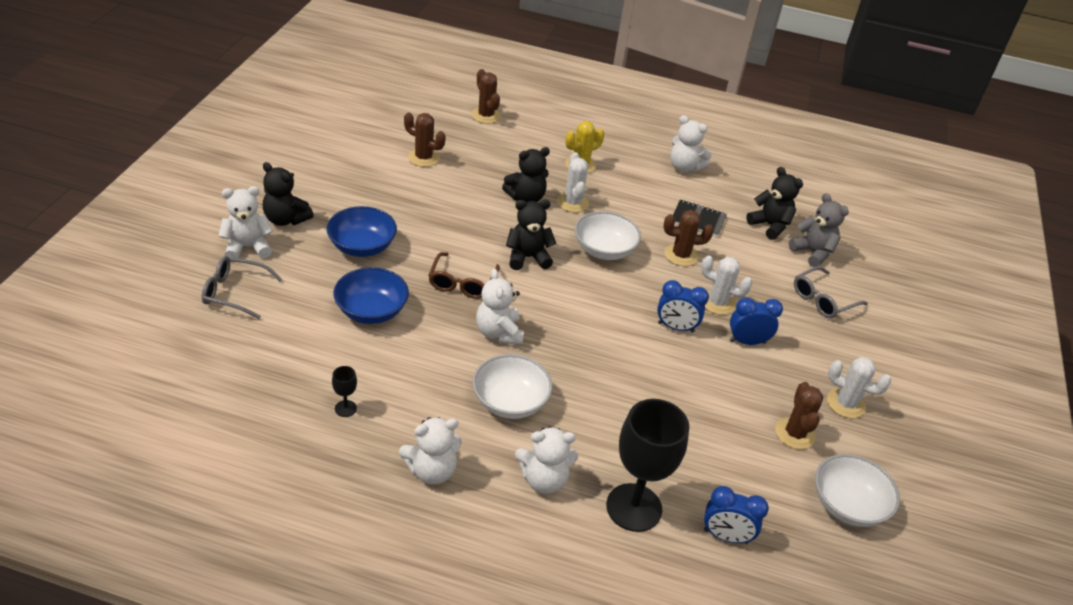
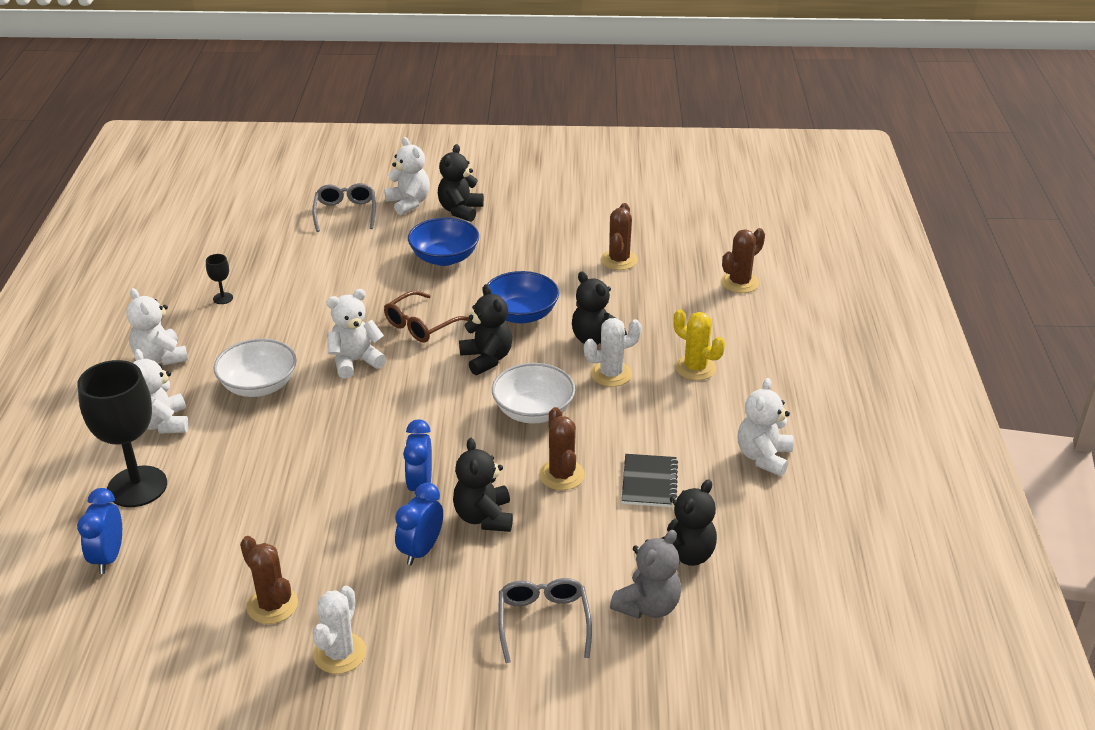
camera: 80 degrees right, 5 degrees down
(371, 311) = (353, 283): blue bowl -> blue bowl (521, 314)
(462, 283) = (421, 325): brown glasses -> brown glasses turned 45 degrees counterclockwise
(717, 302) = (484, 517): white cactus -> black teddy bear
(747, 342) = (421, 550): blue clock -> blue clock turned 135 degrees counterclockwise
(795, 433) = (272, 605): brown cactus -> brown cactus turned 60 degrees clockwise
(823, 300) = (543, 622): grey glasses -> grey glasses turned 45 degrees clockwise
(847, 505) = (167, 659): white bowl -> none

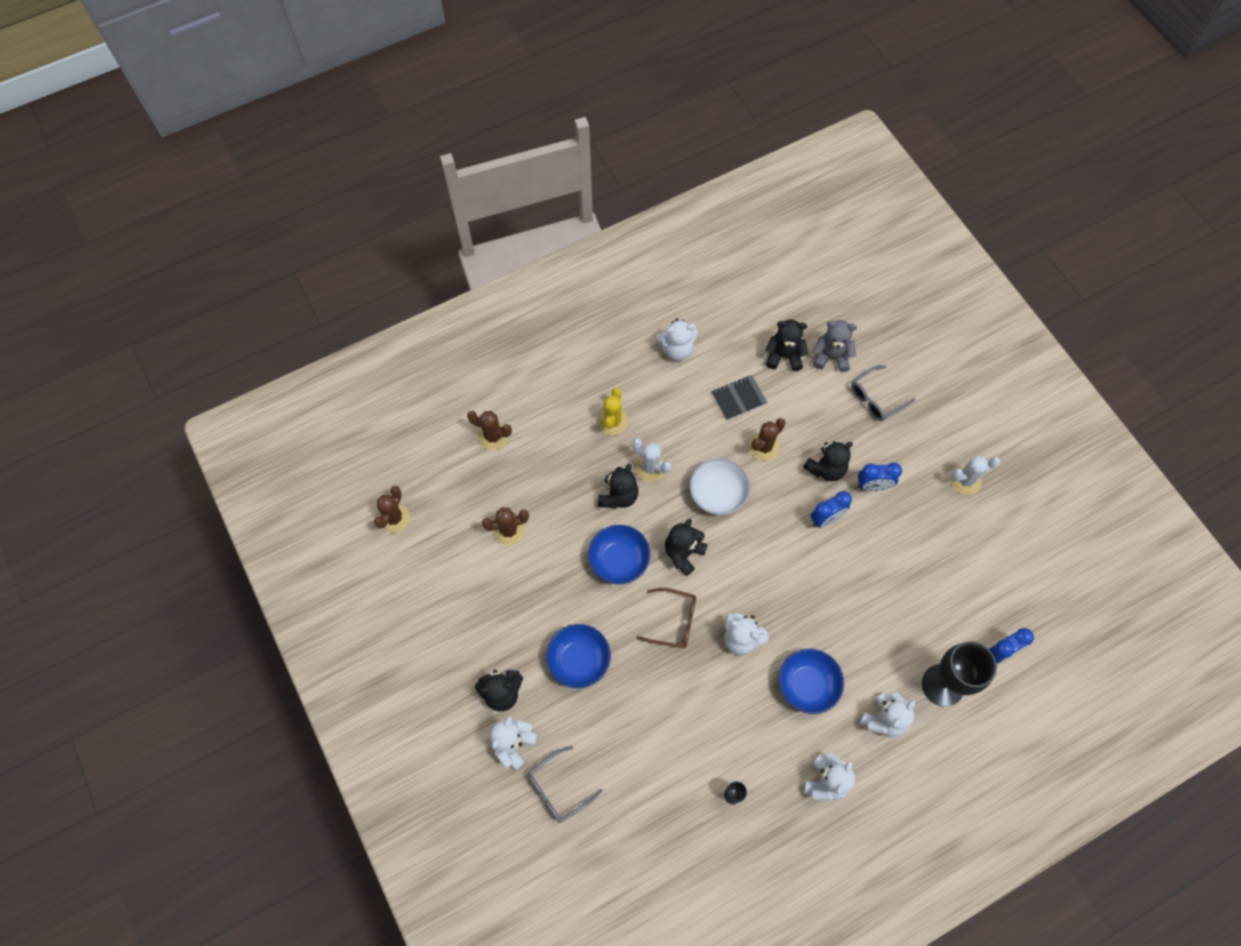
camera: 120 degrees left, 30 degrees up
(259, 386) = (807, 685): white bowl -> blue bowl
(272, 605) = (963, 536): brown cactus -> brown cactus (394, 518)

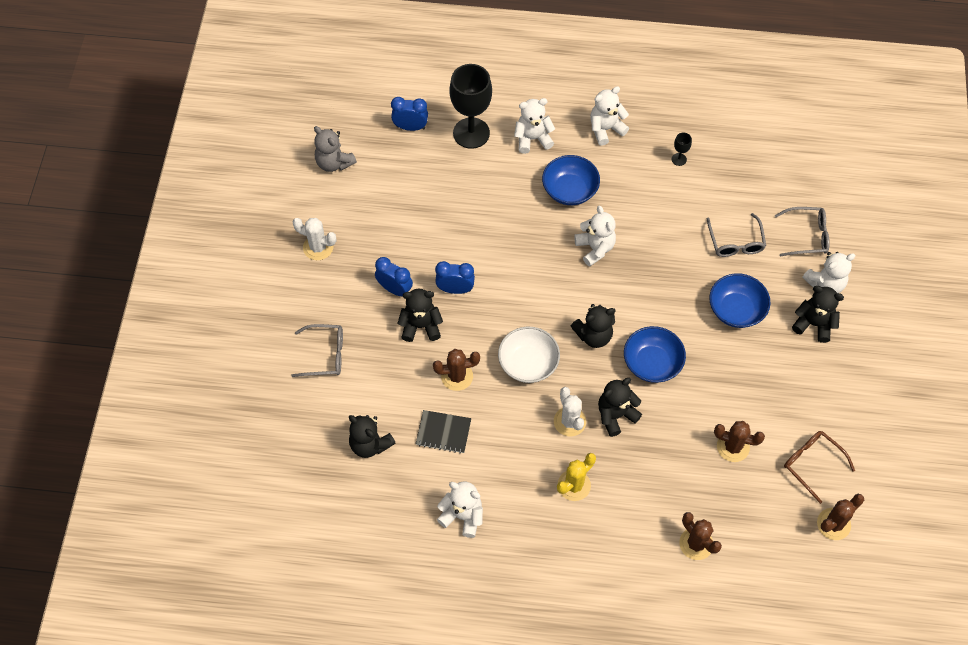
camera: 145 degrees left, 5 degrees down
(621, 734) = (735, 242): none -> grey glasses
(673, 621) = (639, 291): brown glasses -> brown glasses (812, 464)
(831, 356) = (329, 416): grey teddy bear -> grey teddy bear (334, 163)

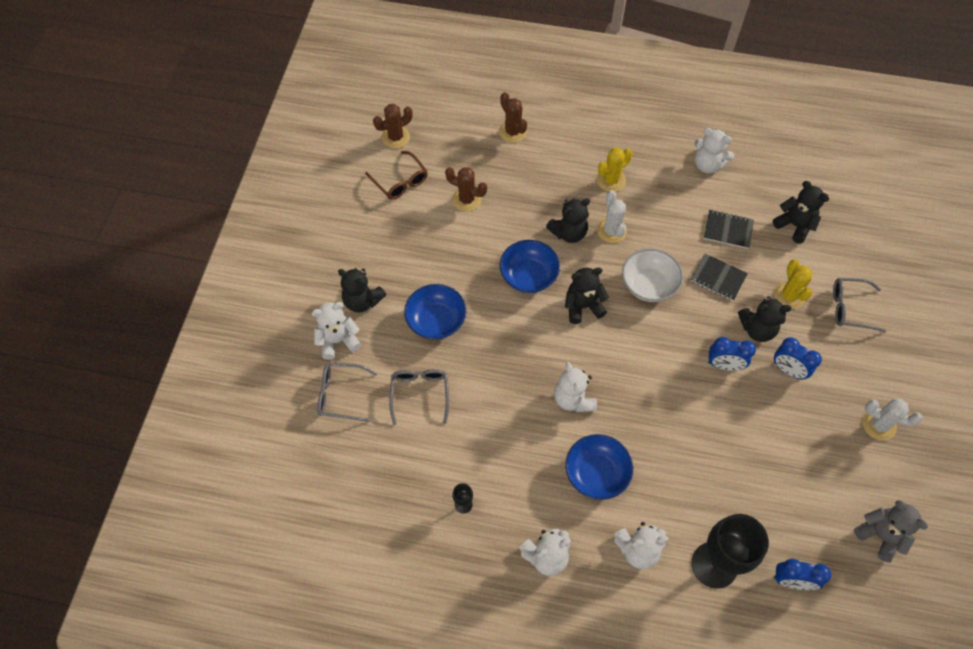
camera: 175 degrees left, 0 degrees up
(385, 363) = (789, 296): none -> yellow cactus
(457, 376) = (718, 278): brown cactus -> black notebook

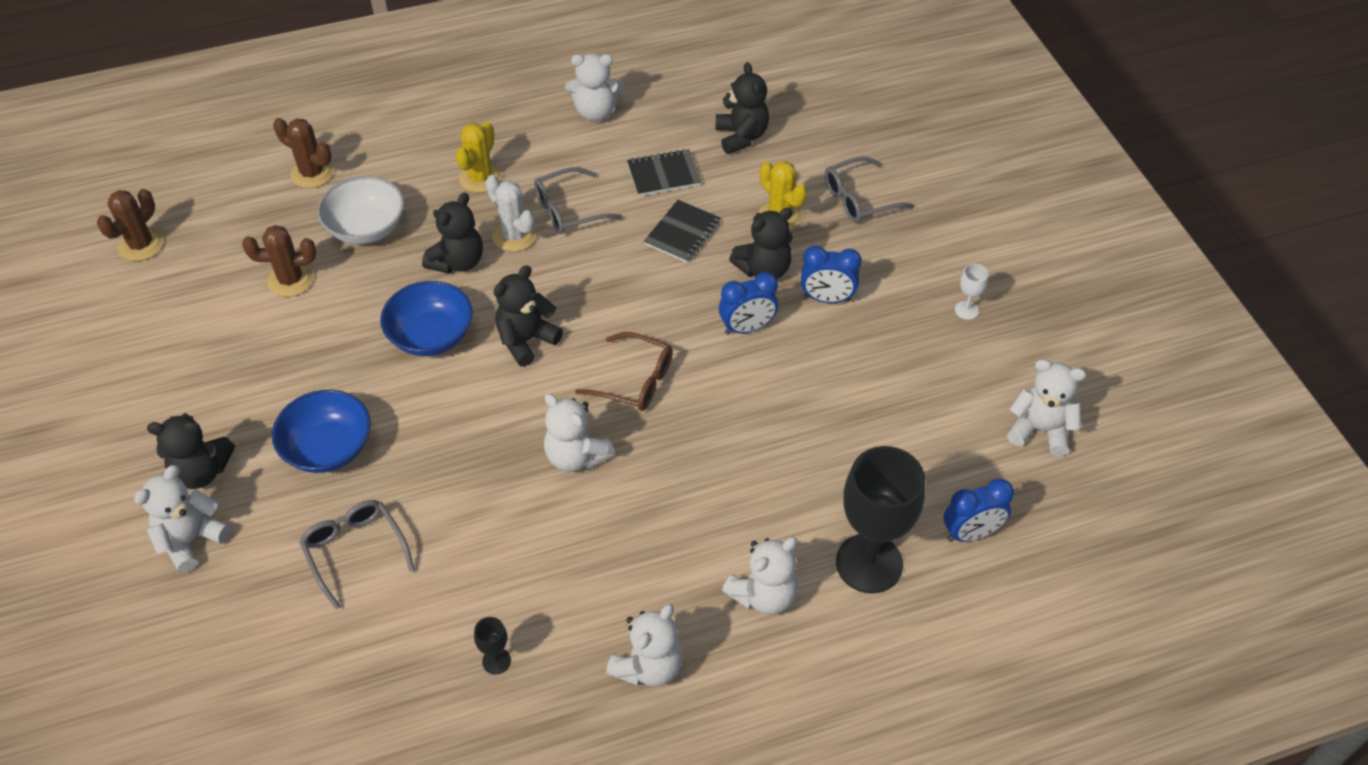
camera: 30 degrees left, 10 degrees down
(341, 395) = (234, 609): grey glasses -> grey glasses (569, 210)
(400, 181) = (178, 297): brown glasses -> brown glasses (634, 381)
(596, 473) = (658, 531): blue bowl -> none
(649, 285) = (599, 278): white bowl -> white bowl (366, 227)
(718, 278) = (682, 233): black notebook -> black notebook turned 60 degrees counterclockwise
(794, 225) = (741, 136): black teddy bear -> black teddy bear turned 60 degrees clockwise
(879, 425) = (966, 310): white cactus -> white goblet
(880, 535) = (1039, 430): grey teddy bear -> white teddy bear

